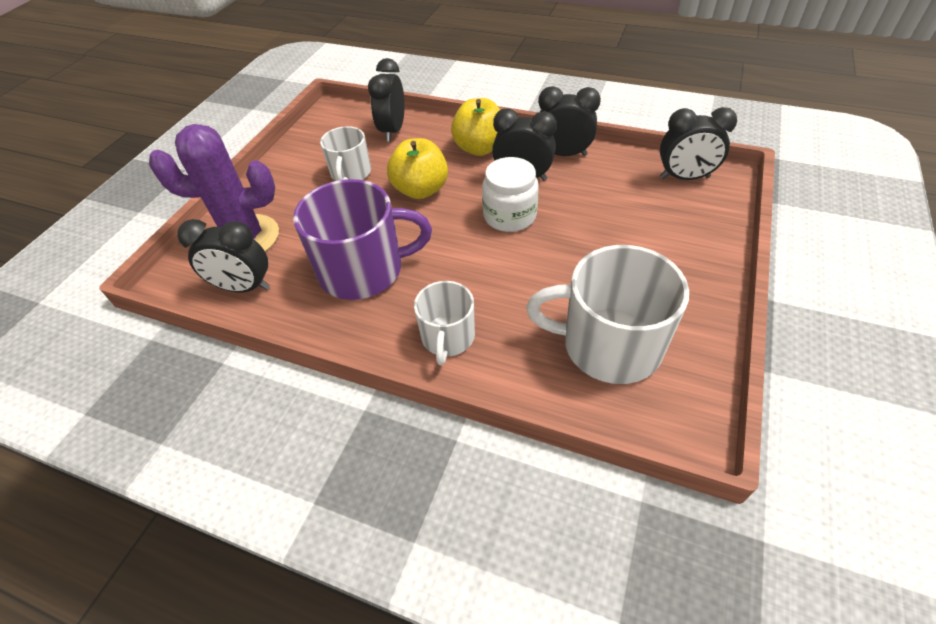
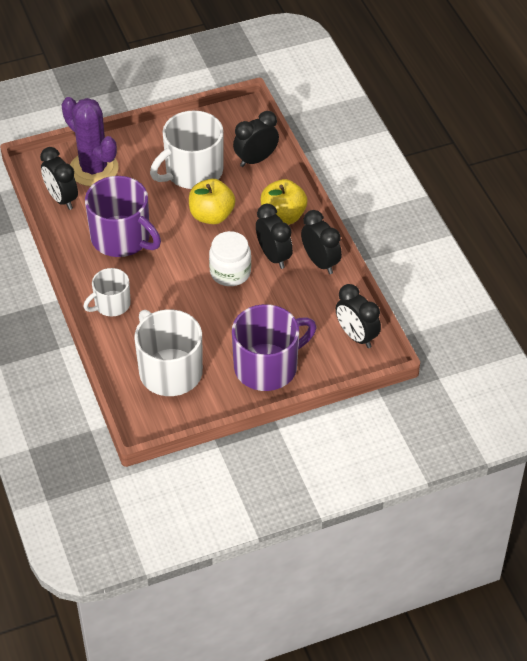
camera: 45 degrees right, 0 degrees up
(351, 173) = (192, 171): white mug -> white mug, size x1.73
(674, 257) = (267, 366): none -> purple mug

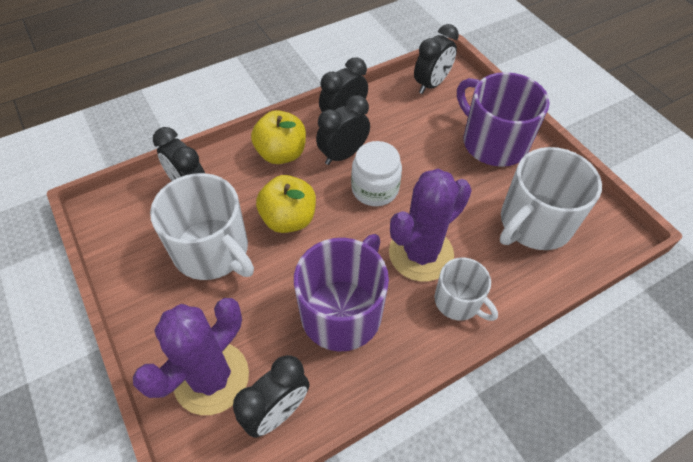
camera: 100 degrees left, 5 degrees up
(158, 290) = (421, 254): none -> purple cactus

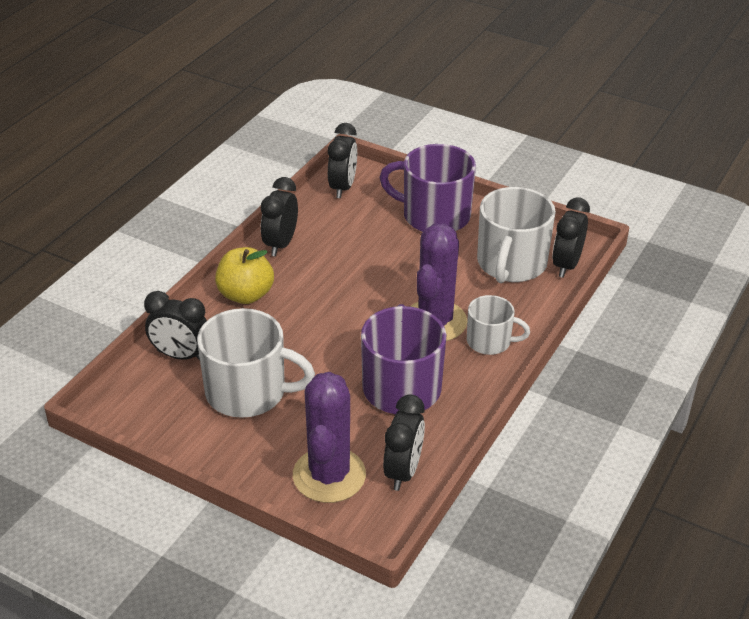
camera: 30 degrees left, 15 degrees down
(288, 219) = (298, 342): yellow apple -> none
(343, 155) = (306, 274): black clock -> black clock (566, 265)
(375, 189) = (357, 290): white jar -> none

